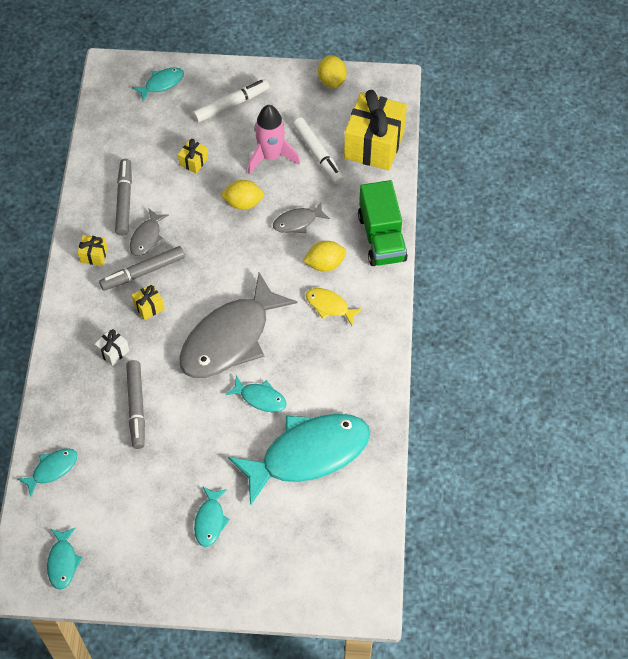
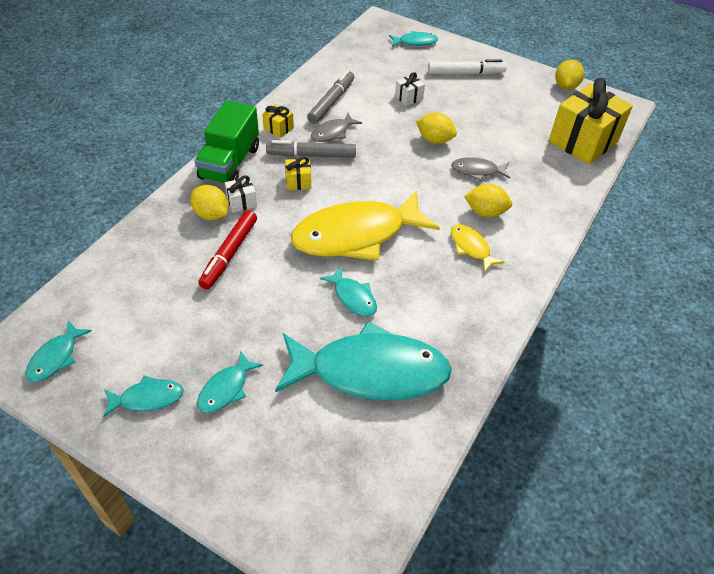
camera: 25 degrees right, 10 degrees down
(52, 469) = (114, 271): turquoise fish -> turquoise fish (148, 398)
(95, 377) = (211, 214): none -> yellow lemon
(136, 407) = (229, 254): grey marker -> red marker
(193, 161) = (408, 97): yellow gift -> white gift
(230, 338) = (356, 235): grey fish -> yellow fish
(271, 156) = (480, 117): pink rocket -> none
(318, 154) = (525, 130): white marker -> none
(382, 238) = (555, 213): green truck -> green truck (230, 163)

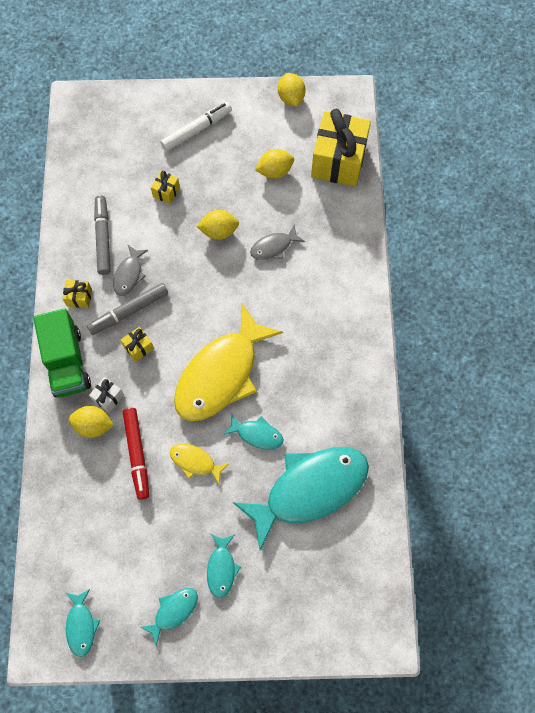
camera: 30 degrees left, 20 degrees up
(408, 97) = (166, 192): white gift -> yellow gift
(415, 42) = (127, 113): turquoise fish -> none
(471, 248) = (314, 332): yellow fish -> yellow fish (195, 462)
(485, 212) = (304, 288): yellow lemon -> yellow lemon (275, 171)

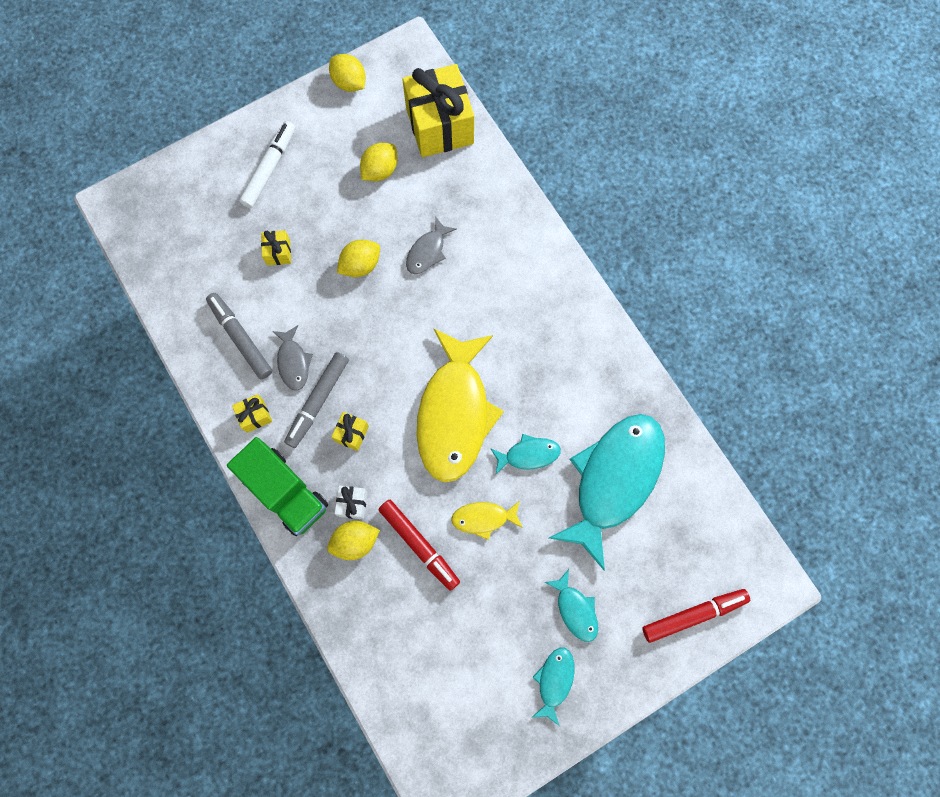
camera: 30 degrees left, 5 degrees up
(81, 625) = (471, 752): turquoise fish -> none
(309, 626) = (693, 615): none -> red marker

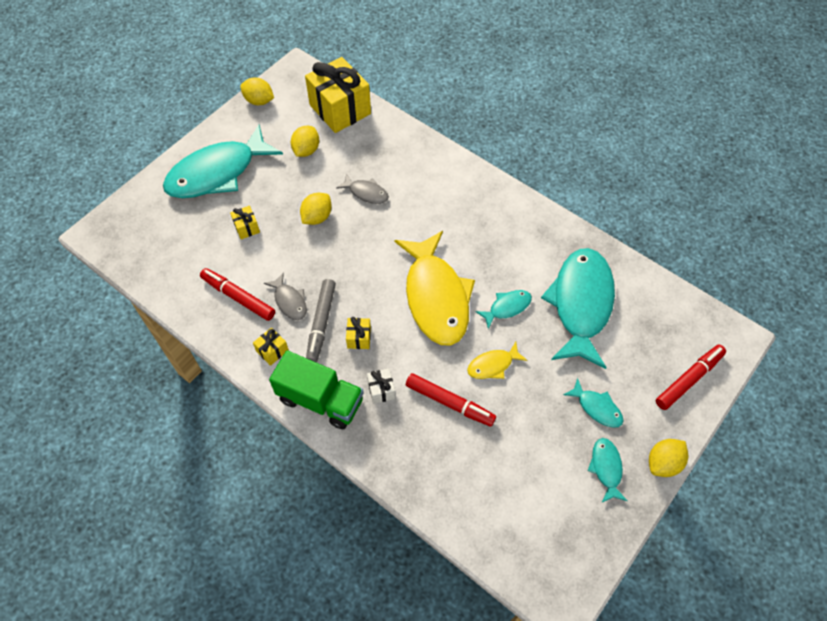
camera: 20 degrees left, 15 degrees down
(240, 338) = (238, 297): grey marker -> red marker
(270, 168) = (217, 173): white marker -> turquoise fish
(355, 542) = (395, 418): yellow lemon -> yellow lemon (663, 463)
(427, 251) = (366, 193): grey fish -> grey fish turned 75 degrees counterclockwise

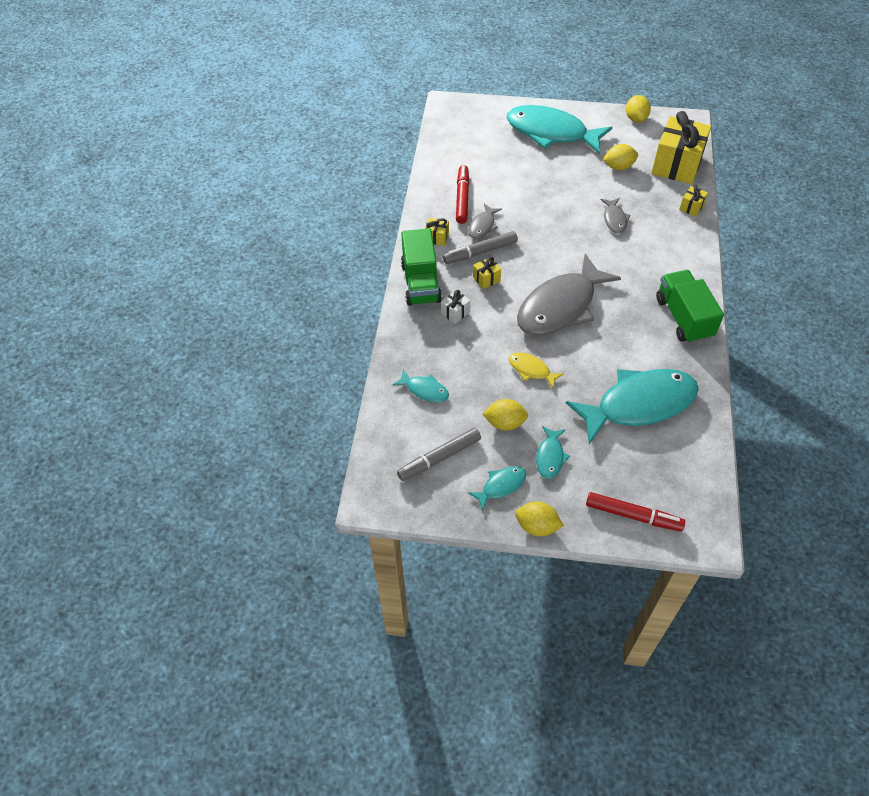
camera: 60 degrees right, 5 degrees down
(247, 228) = (521, 172): yellow gift -> yellow gift (691, 207)
(317, 217) = (566, 204): yellow lemon -> yellow lemon (505, 423)
(436, 297) = (560, 306): yellow fish -> grey fish
(449, 403) = (477, 358): red marker -> none
(507, 307) = (591, 355): turquoise fish -> turquoise fish (424, 390)
(511, 214) = (683, 318): none -> green truck
(546, 506) = (439, 458): none -> grey marker

